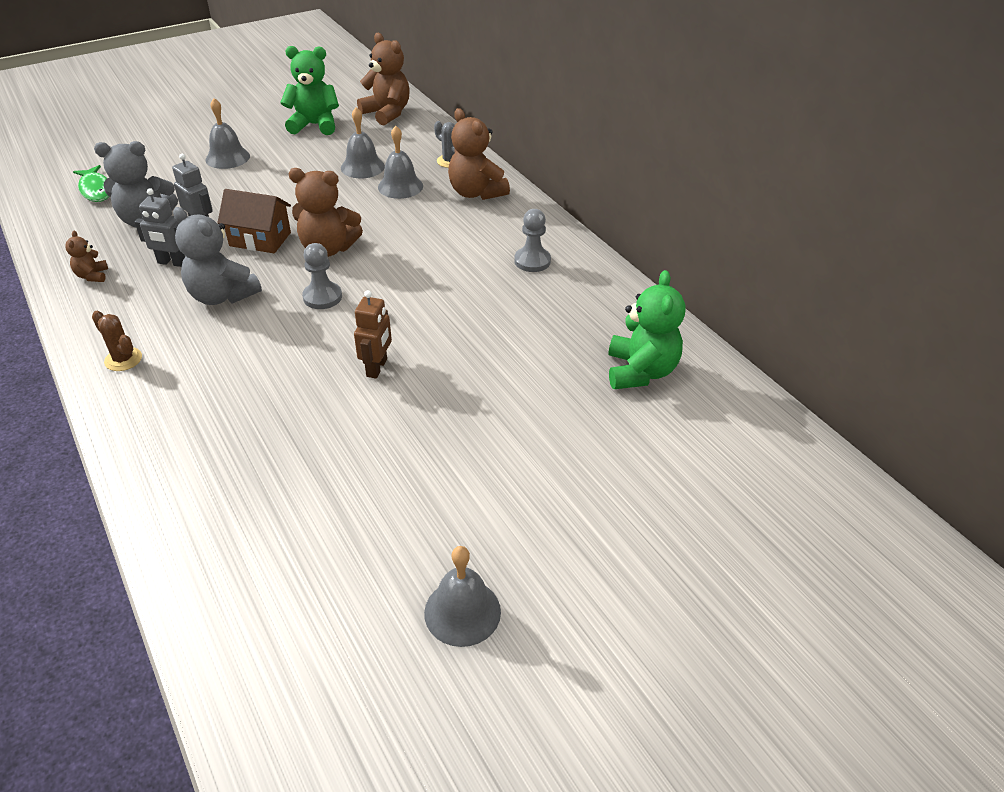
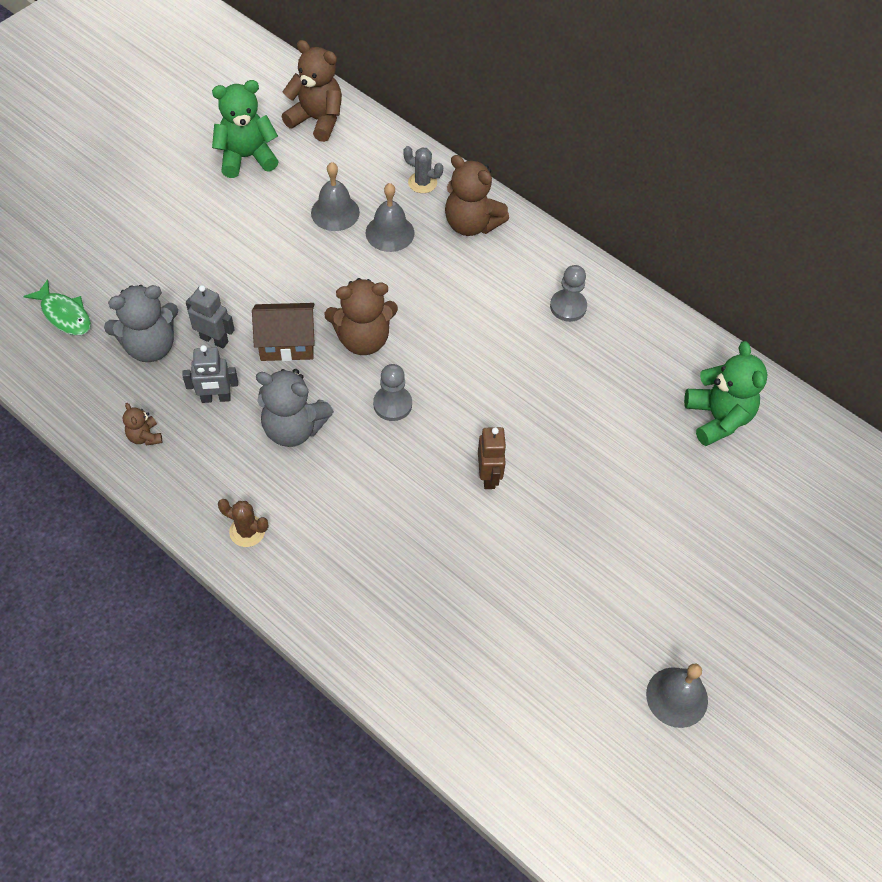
camera: 20 degrees left, 15 degrees up
(227, 157) = (180, 231): grey bell -> none

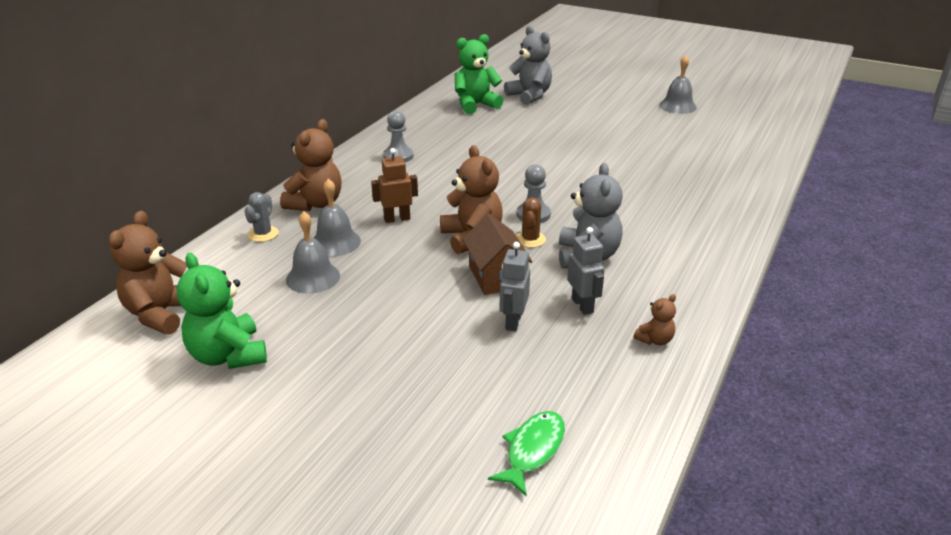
camera: 100 degrees left, 25 degrees down
(150, 346) = (544, 364): grey teddy bear -> grey teddy bear (529, 96)
(247, 531) = (702, 261): brown cactus -> brown cactus (530, 239)
(489, 476) = (573, 170): brown robot -> brown robot (397, 219)

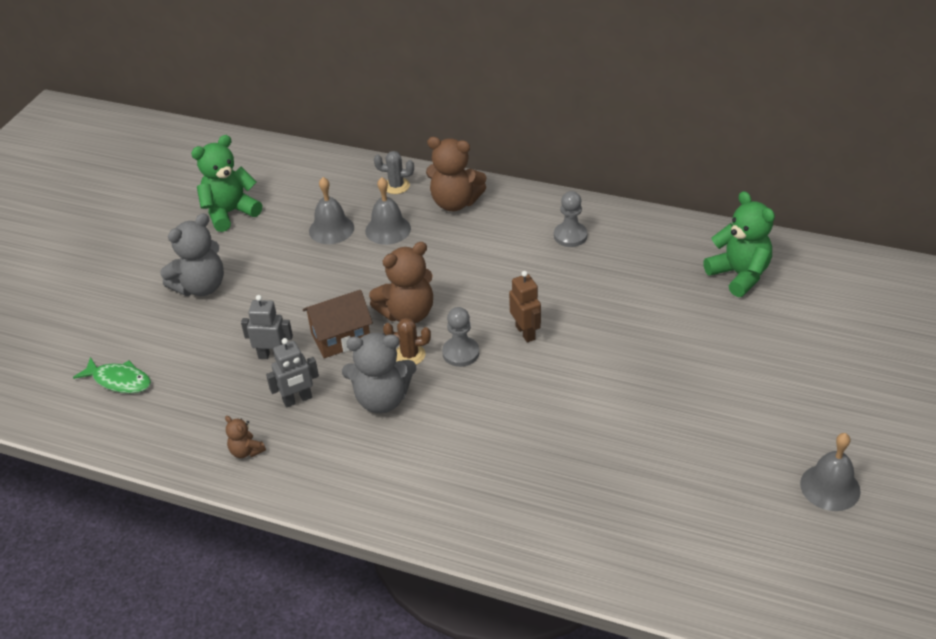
camera: 85 degrees right, 10 degrees up
(161, 314) = (279, 168): brown teddy bear -> none
(397, 219) = (435, 258): brown robot -> brown robot (525, 332)
(529, 96) = (794, 322): grey teddy bear -> grey teddy bear (201, 287)

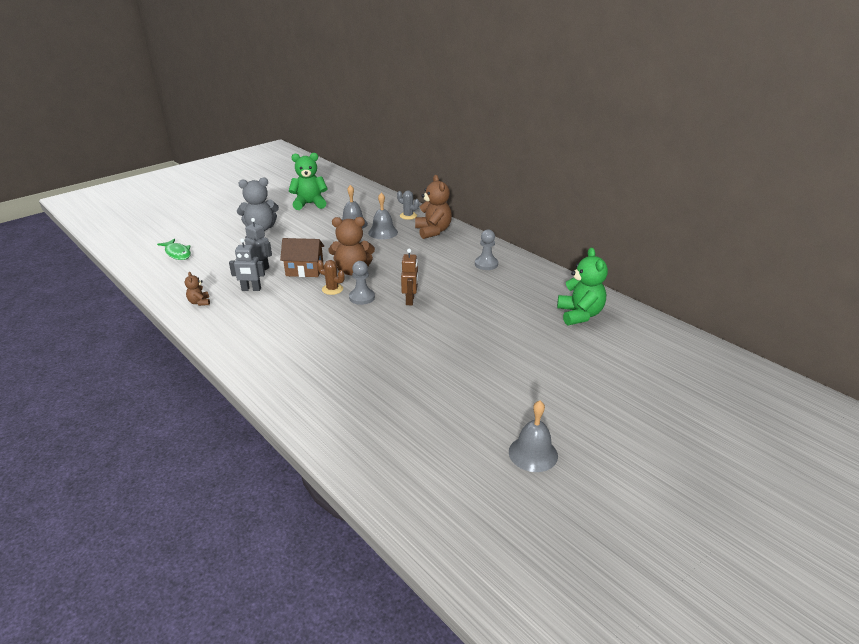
camera: 25 degrees right, 10 degrees down
(382, 399) = (294, 304): grey teddy bear -> none
(455, 202) = (433, 231): brown teddy bear -> brown teddy bear turned 150 degrees counterclockwise

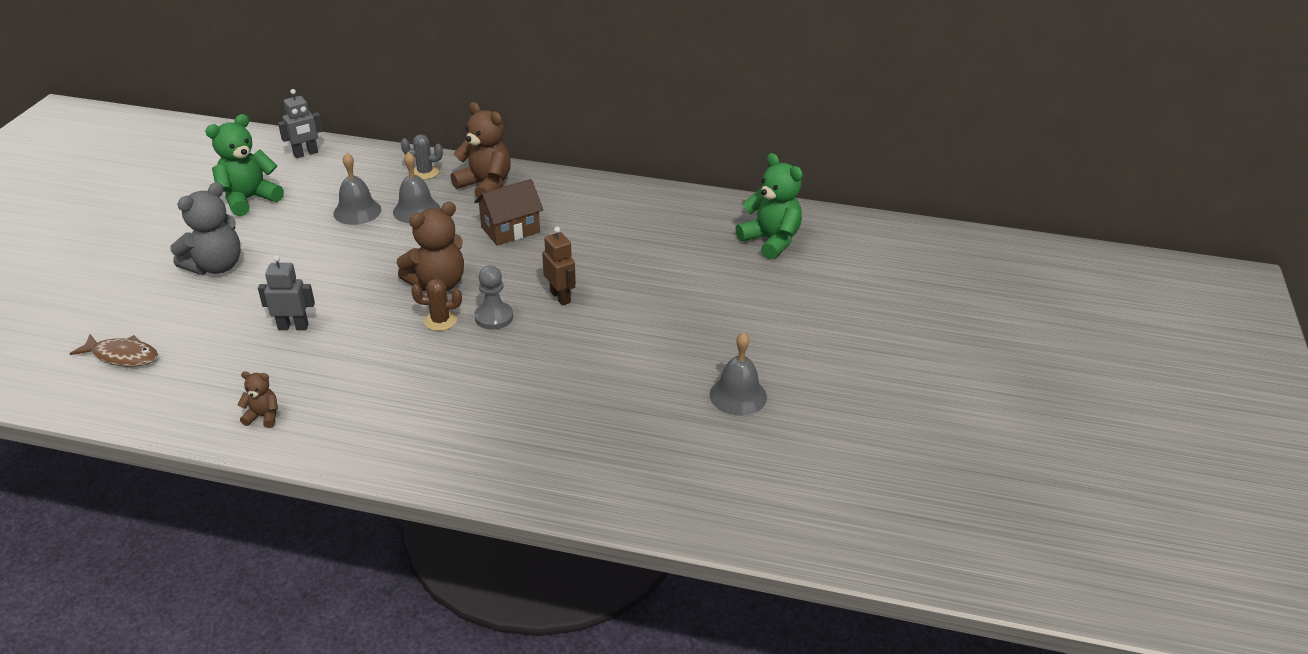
camera: 35 degrees left, 5 degrees up
(177, 253) = (122, 356): green fish -> brown fish
(199, 302) = (263, 416): brown teddy bear -> brown teddy bear turned 150 degrees clockwise
(251, 289) = (320, 366): grey robot -> grey robot (306, 154)
(304, 270) = (367, 308): brown house -> brown house (510, 229)
(486, 264) = (603, 211): grey pawn -> none
(533, 453) = (871, 421): grey bell -> grey bell (738, 395)

